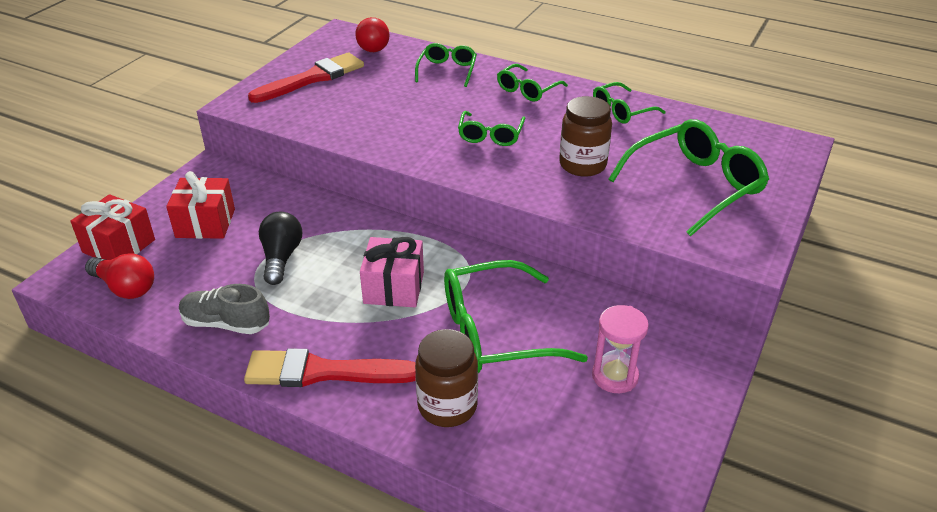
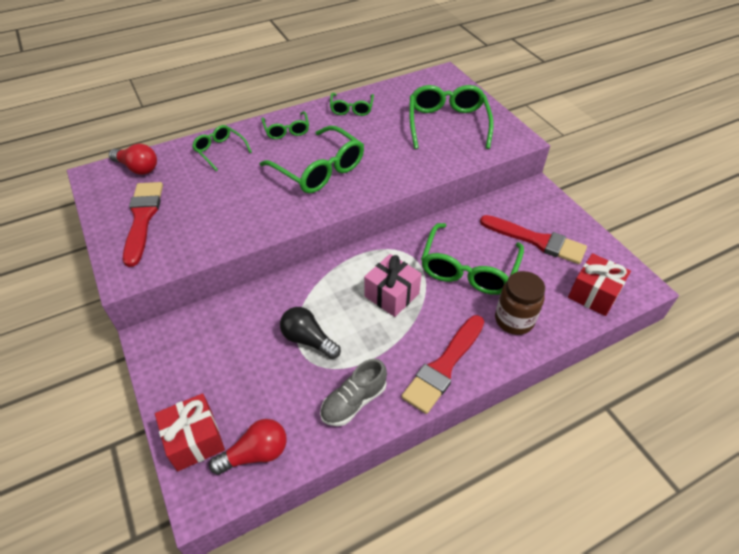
camera: 55 degrees left, 10 degrees up
(205, 223) = (222, 369): red gift -> red gift (593, 294)
(490, 135) = (319, 170): green glasses -> green glasses, size x1.80
(582, 165) = (389, 150): brown jar -> none
(615, 376) = (537, 240): pink hourglass -> red brush

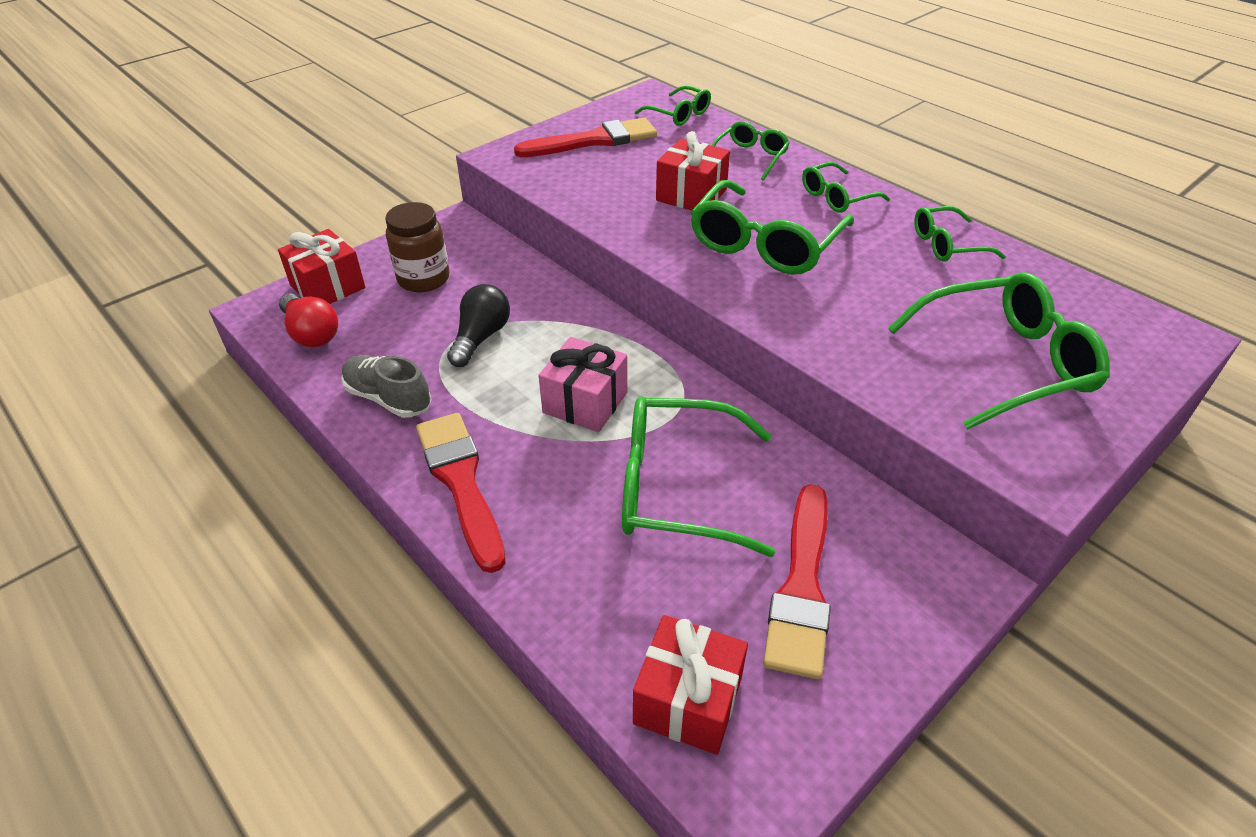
camera: 75 degrees right, 5 degrees down
(138, 168) = (679, 114): red light bulb -> green glasses
(249, 186) = (691, 195): none -> red gift
(444, 366) = (461, 482): red brush -> red brush turned 45 degrees clockwise
(514, 320) = (578, 565): brown jar -> brown jar (423, 279)

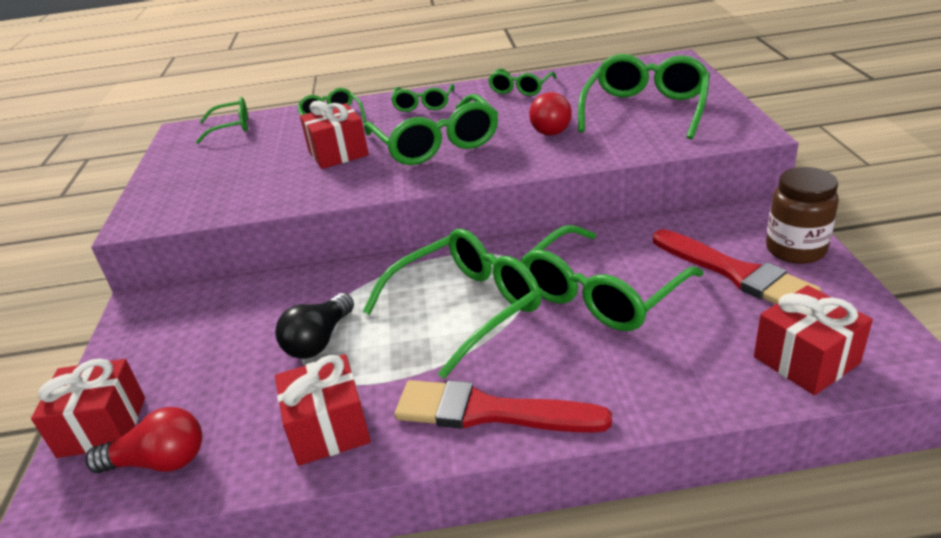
camera: 50 degrees left, 10 degrees down
(388, 398) = (329, 428): grey shoe -> red gift
(423, 279) = (190, 352): brown jar -> brown jar (795, 250)
(481, 337) = (319, 341): black light bulb -> black light bulb turned 120 degrees counterclockwise
(585, 402) = (466, 308): pink gift -> green glasses
(594, 141) = (199, 172): red brush -> none
(880, 306) = (551, 127): none -> red light bulb

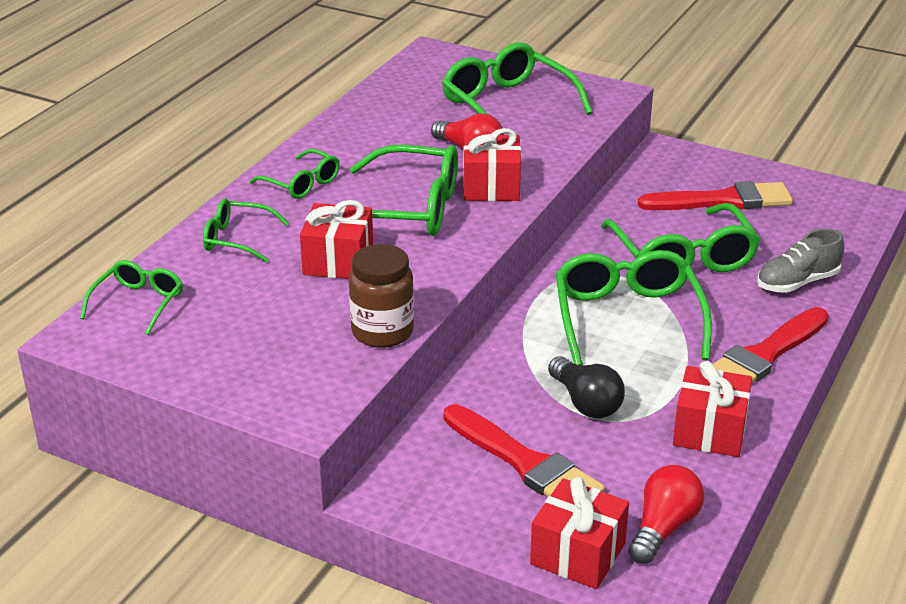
camera: 60 degrees left, 0 degrees up
(213, 347) = (525, 463): none -> red brush
(520, 89) = (359, 130): green glasses -> none
(652, 379) = (797, 282): none -> grey shoe
(795, 250) = (723, 168): brown jar -> brown jar (382, 332)
(806, 360) = (835, 226): red gift -> red gift (491, 187)

